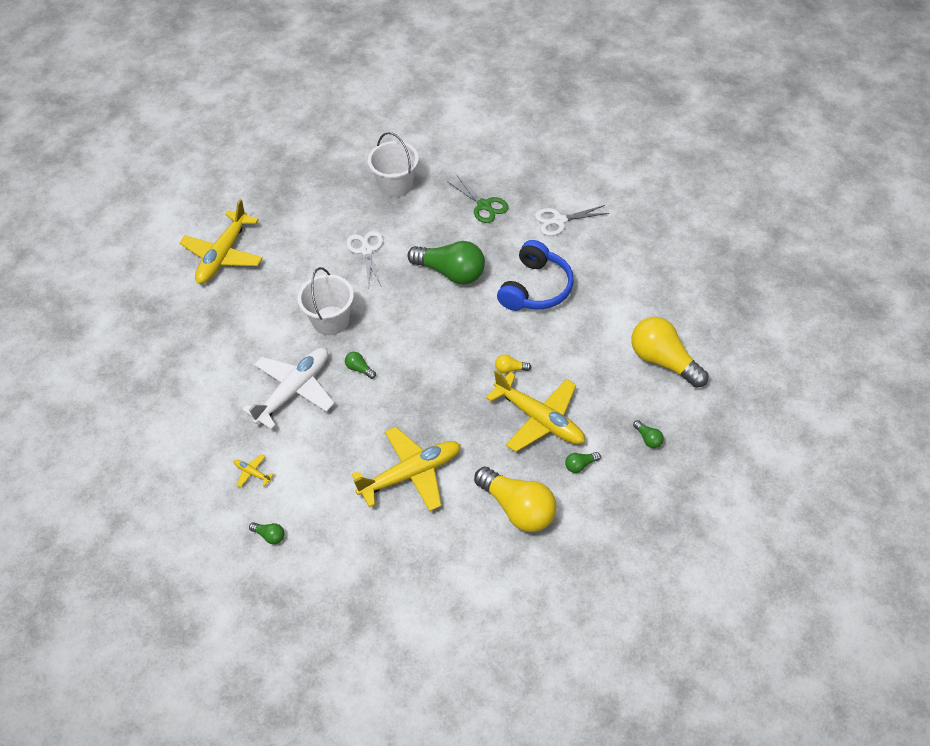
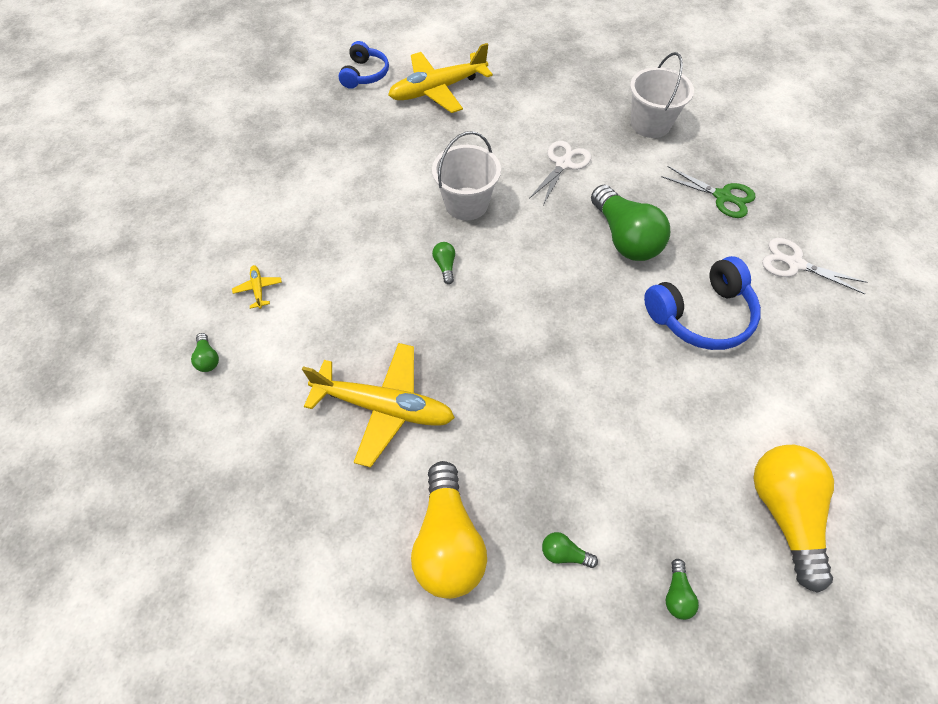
camera: 40 degrees right, 5 degrees up
(153, 280) = (365, 74): none -> blue headphones
(293, 391) = (369, 242): white plane -> none
(484, 205) = (723, 197): green scissors -> green scissors turned 60 degrees counterclockwise
(510, 369) = (591, 379): yellow light bulb -> none
(539, 419) = (569, 459): yellow plane -> none

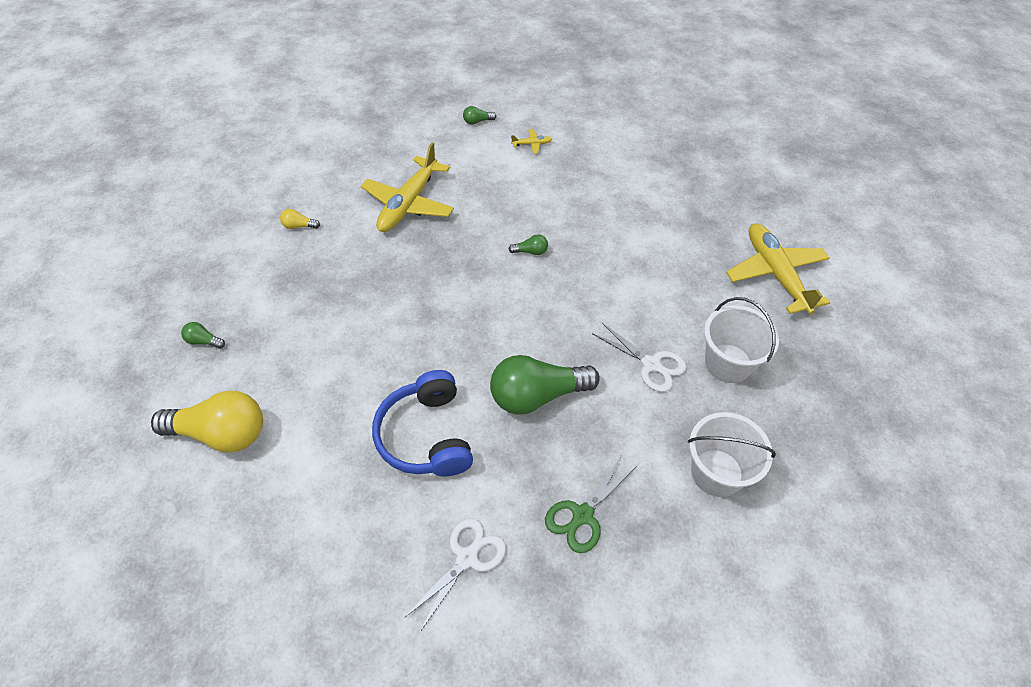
camera: 100 degrees right, 5 degrees down
(365, 74) = (798, 218): blue headphones -> none
(448, 542) = (299, 226): yellow light bulb -> yellow light bulb, size x0.41
(466, 204) = (603, 275): white bucket -> white bucket (728, 363)
(564, 554) = (262, 284): green light bulb -> none

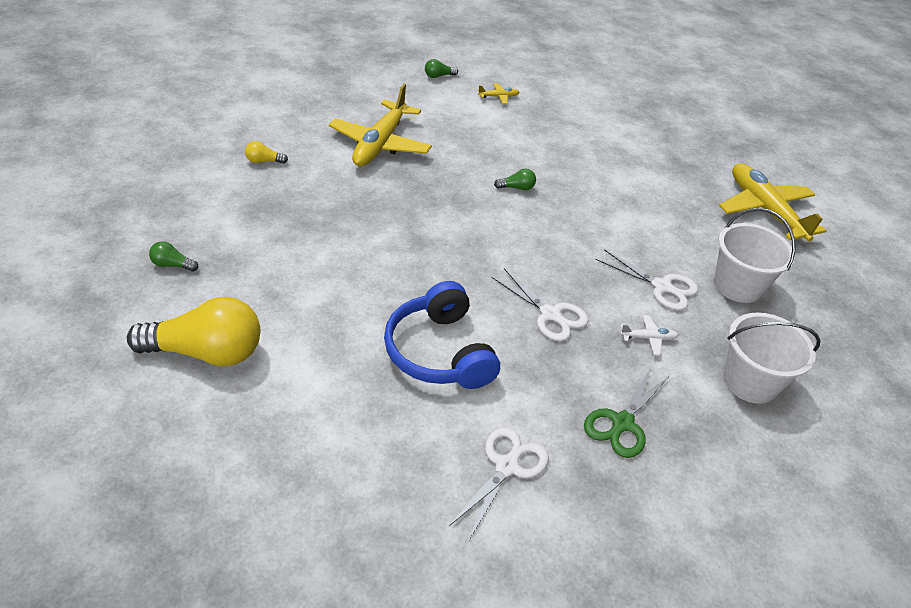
camera: 10 degrees left, 10 degrees down
(537, 395) = (550, 315): green light bulb -> white scissors
(626, 422) = (648, 338): none -> white plane

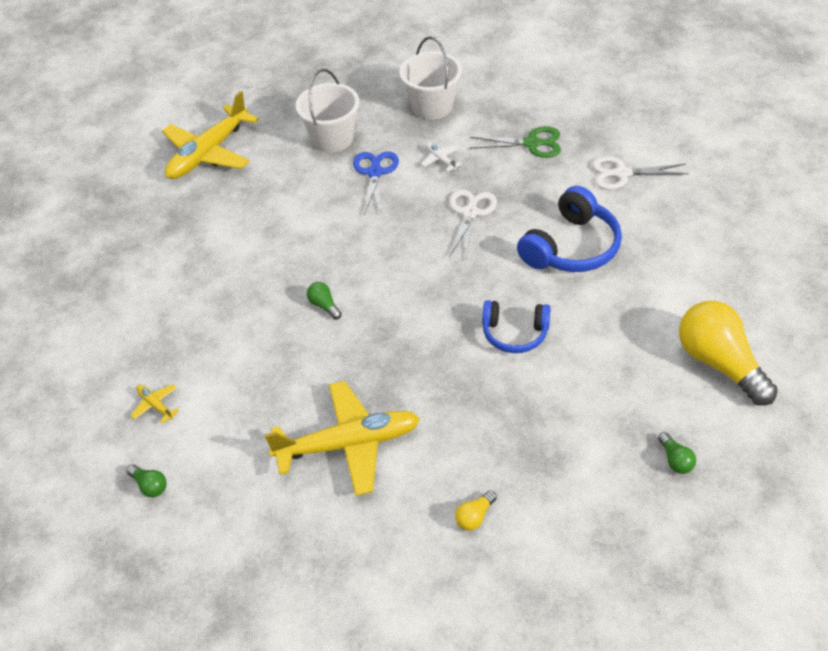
camera: 115 degrees left, 5 degrees up
(264, 161) = (474, 517): yellow light bulb -> yellow light bulb turned 75 degrees clockwise
(382, 259) = (515, 333): none -> blue headphones
(662, 287) = (375, 172): white scissors -> blue scissors

